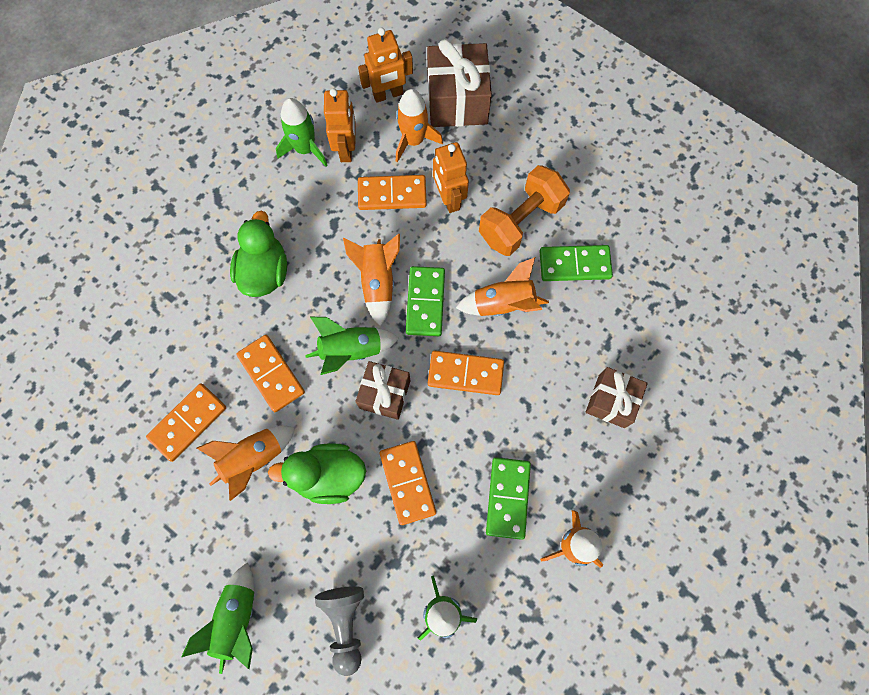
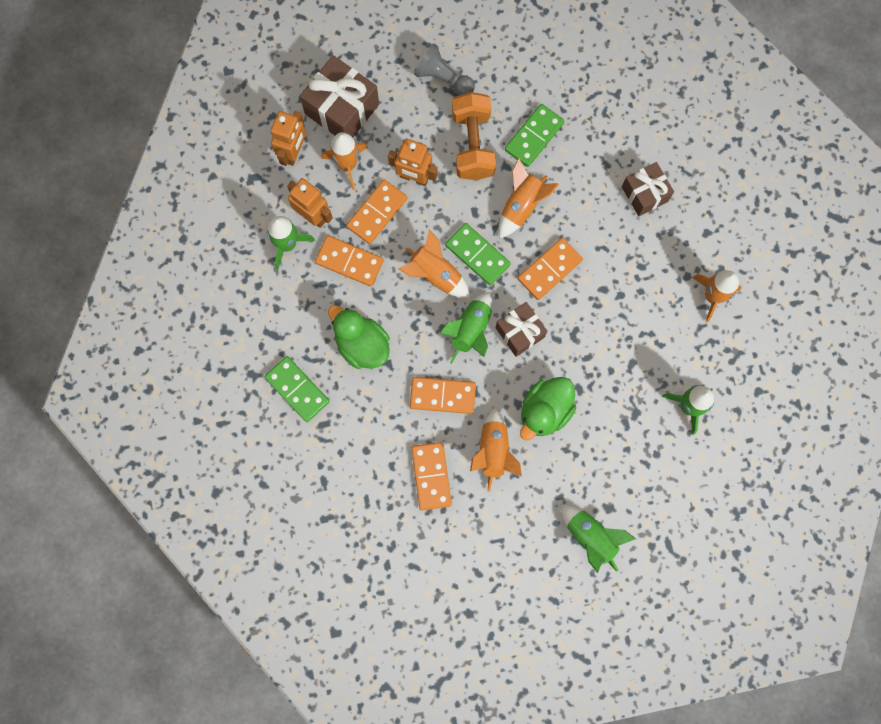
camera: 50 degrees left, 5 degrees up
(345, 623) = (648, 472): grey pawn -> grey pawn (443, 78)
(407, 483) = (591, 364): orange domino -> orange domino (349, 262)
(508, 498) = (652, 310): green domino -> green domino (297, 389)

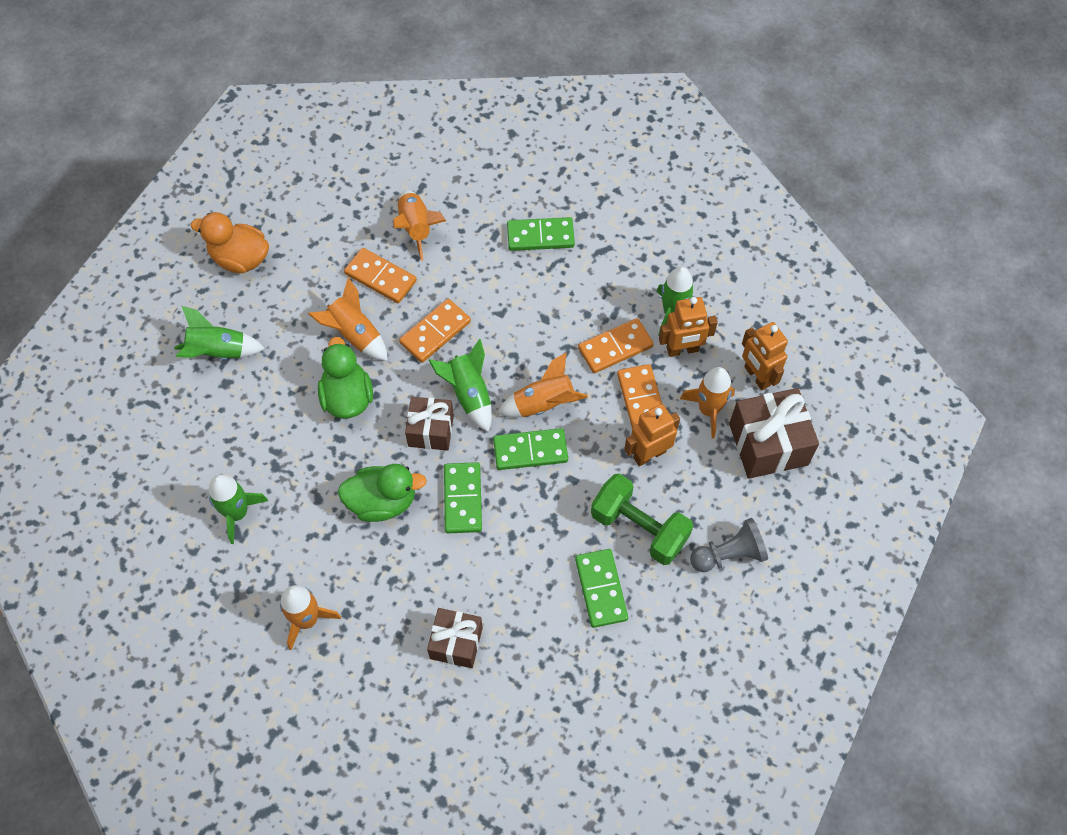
camera: 130 degrees right, 15 degrees down
(362, 344) = (534, 306): green duck -> green duck (382, 502)
(472, 144) = (639, 528): orange dumbbell -> green dumbbell
(505, 598) = (240, 259): none -> orange duck
(522, 205) = (542, 523): orange rocket -> orange rocket (416, 228)
(549, 269) = (463, 499): orange domino -> green domino

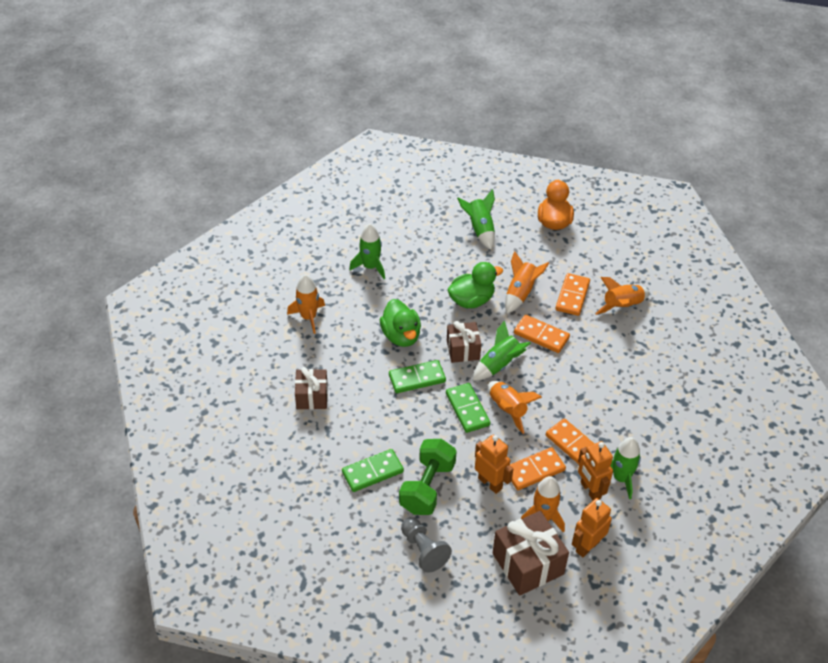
camera: 75 degrees right, 15 degrees down
(540, 236) = (651, 380): green domino -> none

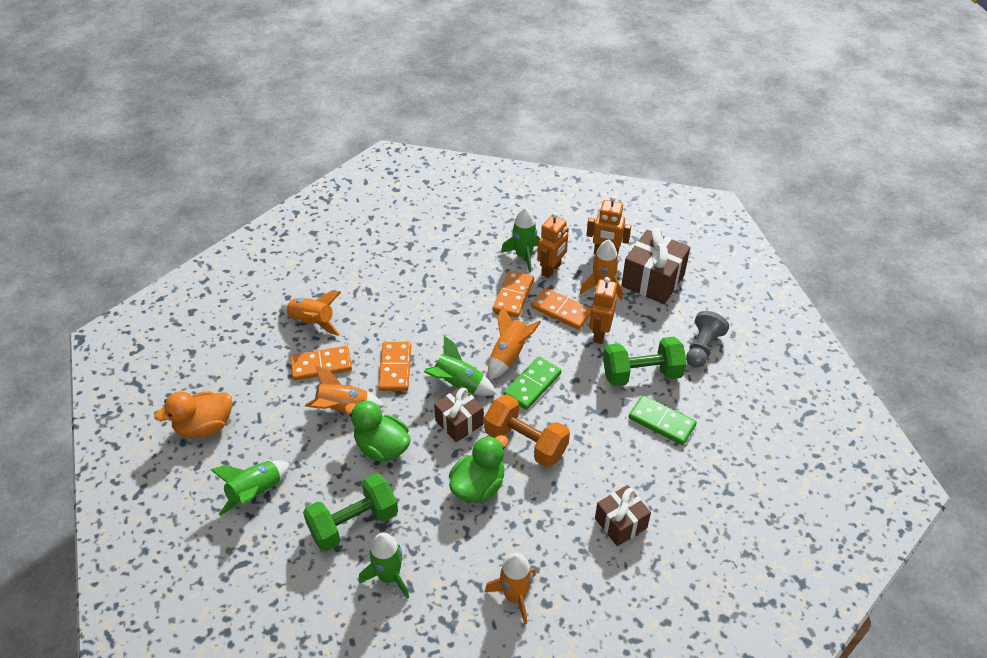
camera: 120 degrees left, 0 degrees up
(417, 378) = (525, 443): green domino -> orange dumbbell
(421, 265) = (353, 523): none -> green dumbbell

